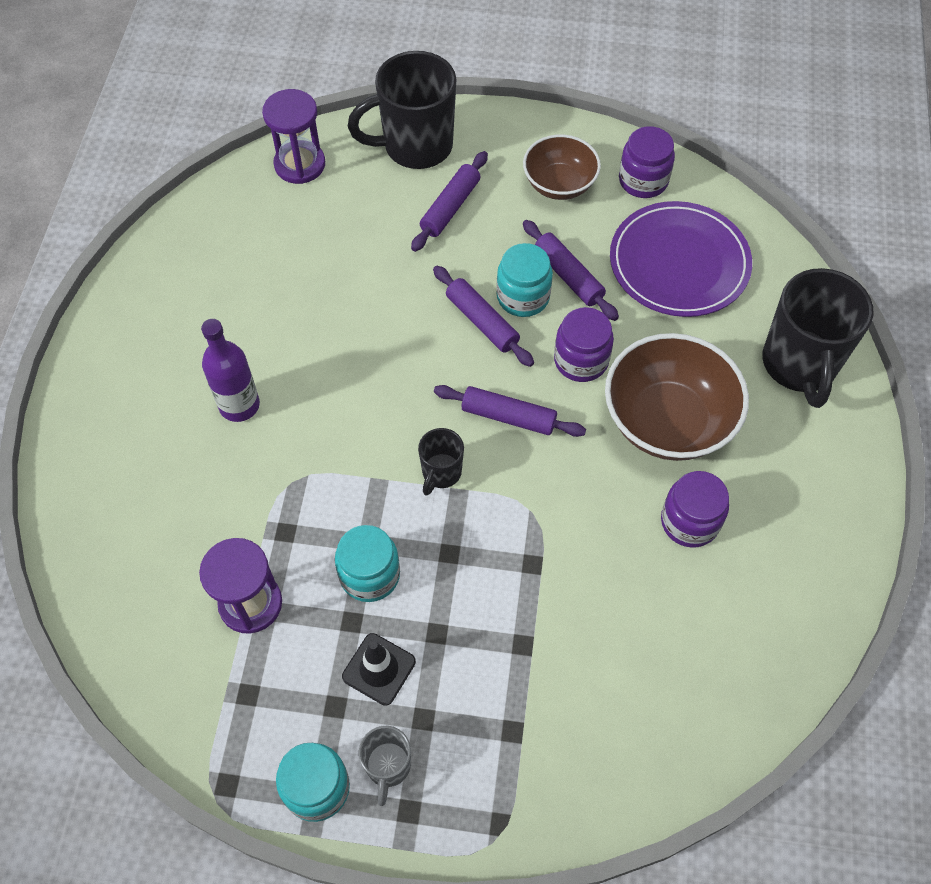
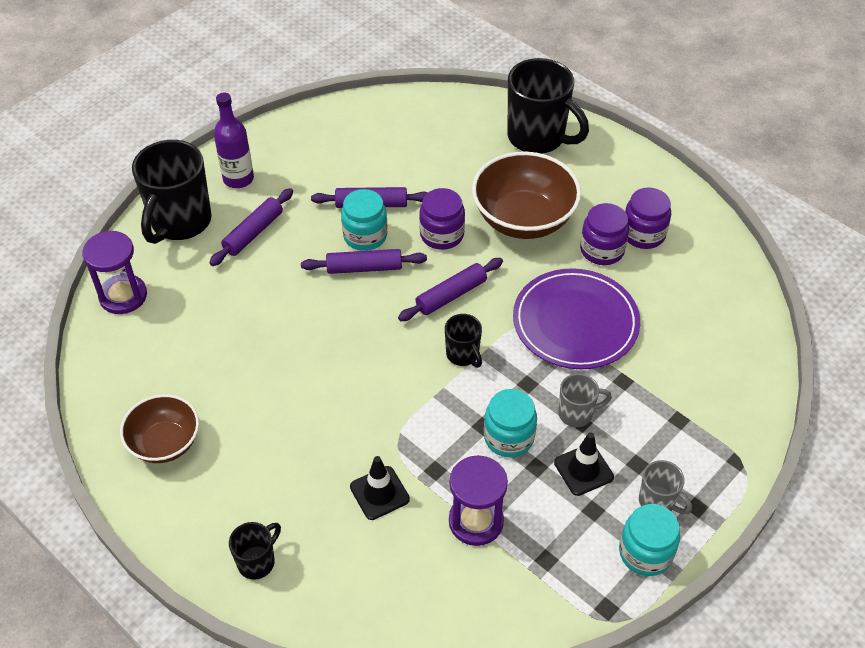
camera: 55 degrees left, 10 degrees down
(94, 449) = (257, 562): none -> black mug
(228, 500) = (379, 493): none -> black traffic cone
(239, 405) = (304, 444): purple bottle -> purple bottle (238, 179)
(445, 622) = (576, 414): none -> grey mug
(450, 207) = (253, 233): purple rolling pin -> purple rolling pin turned 60 degrees clockwise
(559, 184) = (294, 167): brown bowl -> brown bowl (165, 443)
(643, 180) = (334, 126): purple jar -> purple jar (643, 234)
(679, 263) = (414, 147): purple plate -> purple plate (575, 322)

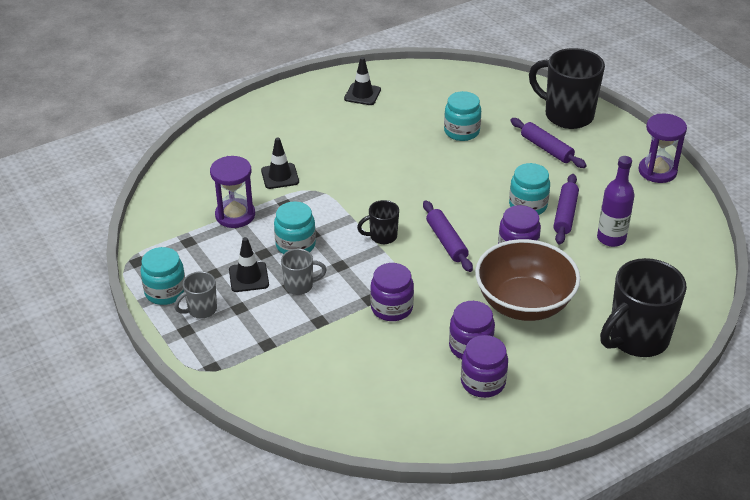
camera: 105 degrees right, 10 degrees down
(123, 296) = (498, 86): purple hourglass -> purple hourglass (657, 171)
(165, 443) = (362, 94): brown bowl -> black traffic cone
(234, 317) = (461, 131): none -> turquoise jar
(238, 179) = (611, 147): purple bottle -> purple bottle (611, 238)
(257, 562) = (256, 121): black mug -> none
(364, 268) = (491, 200): purple rolling pin -> none
(575, 322) = (391, 308): purple plate -> purple jar
(576, 414) = (300, 286): grey mug -> grey mug turned 105 degrees counterclockwise

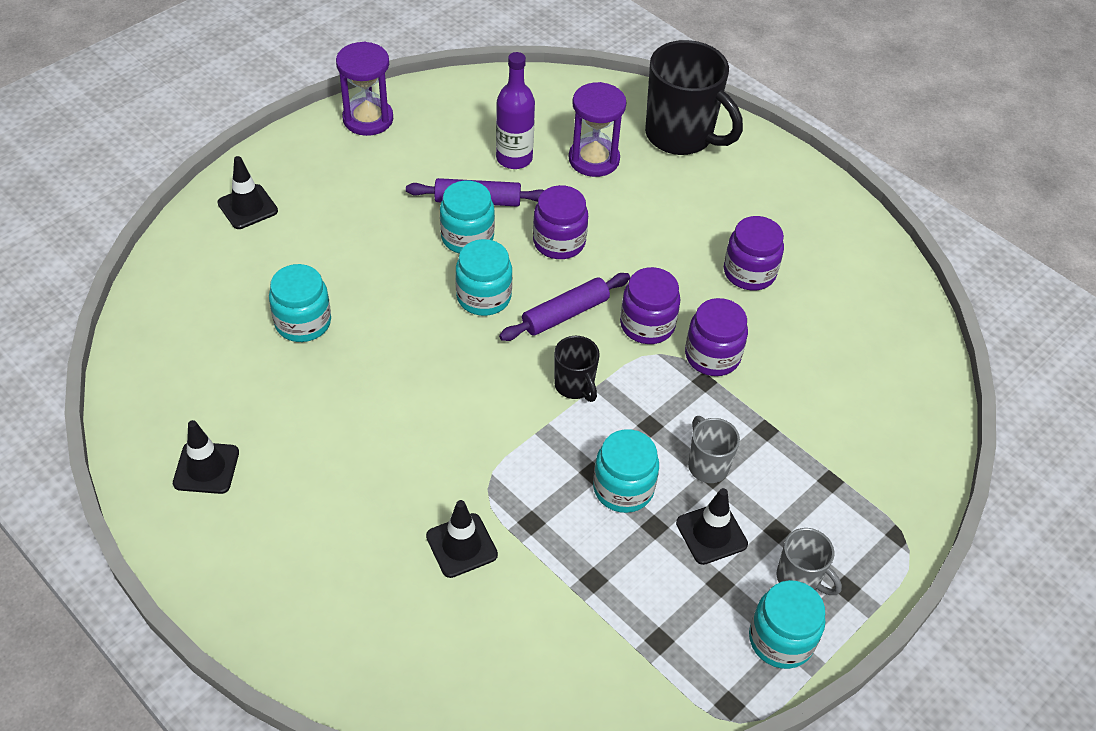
camera: 105 degrees left, 10 degrees up
(235, 215) = (576, 588): purple hourglass -> purple hourglass (594, 159)
(469, 206) = (483, 297): none -> turquoise jar
(483, 382) = (800, 257): purple jar -> purple jar (647, 325)
(524, 303) = (658, 230): brown bowl -> none
(546, 149) = (334, 225): purple rolling pin -> none
(567, 115) = (247, 207): black mug -> black traffic cone

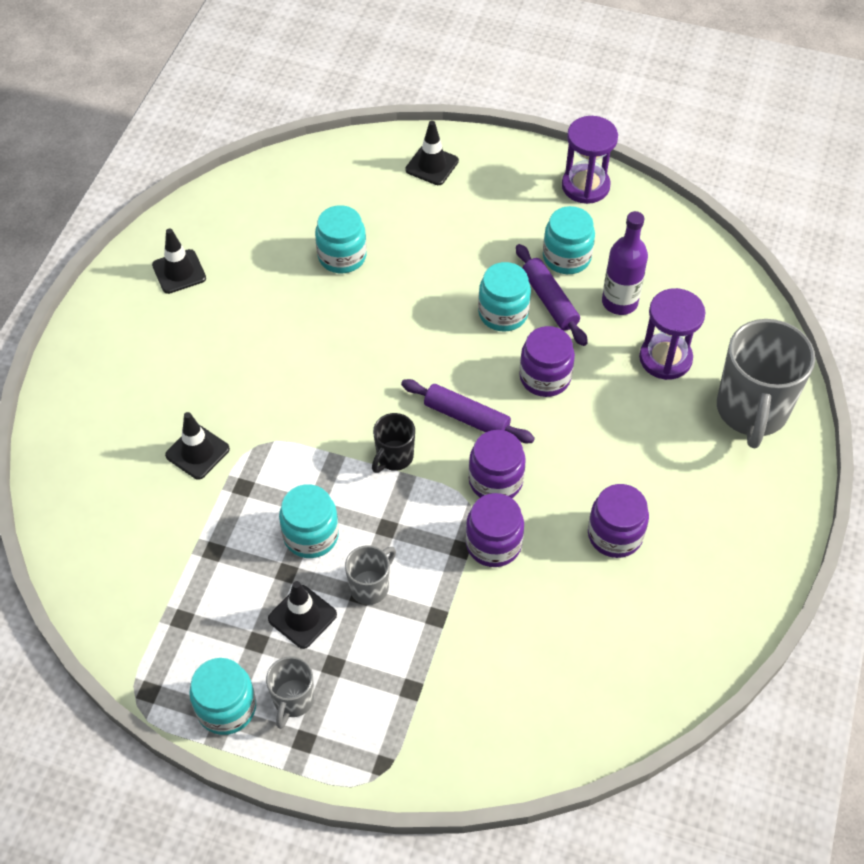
camera: 65 degrees right, 5 degrees up
(483, 297) = (446, 354): turquoise jar -> turquoise jar (566, 257)
(681, 136) = (751, 411): black mug -> grey mug

